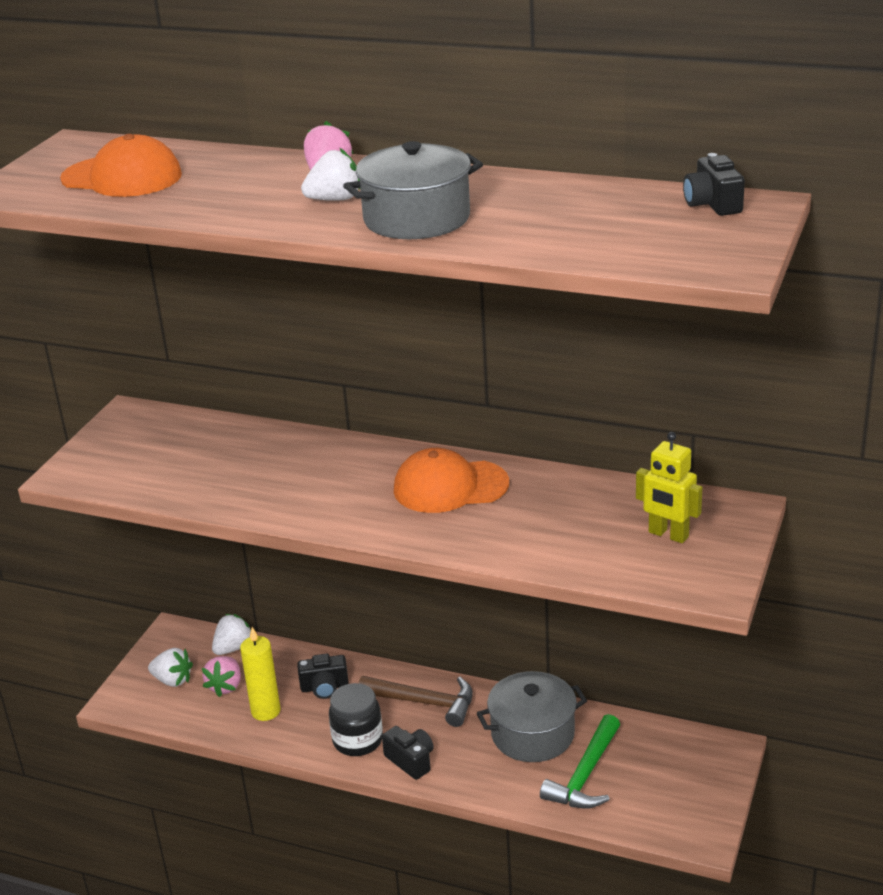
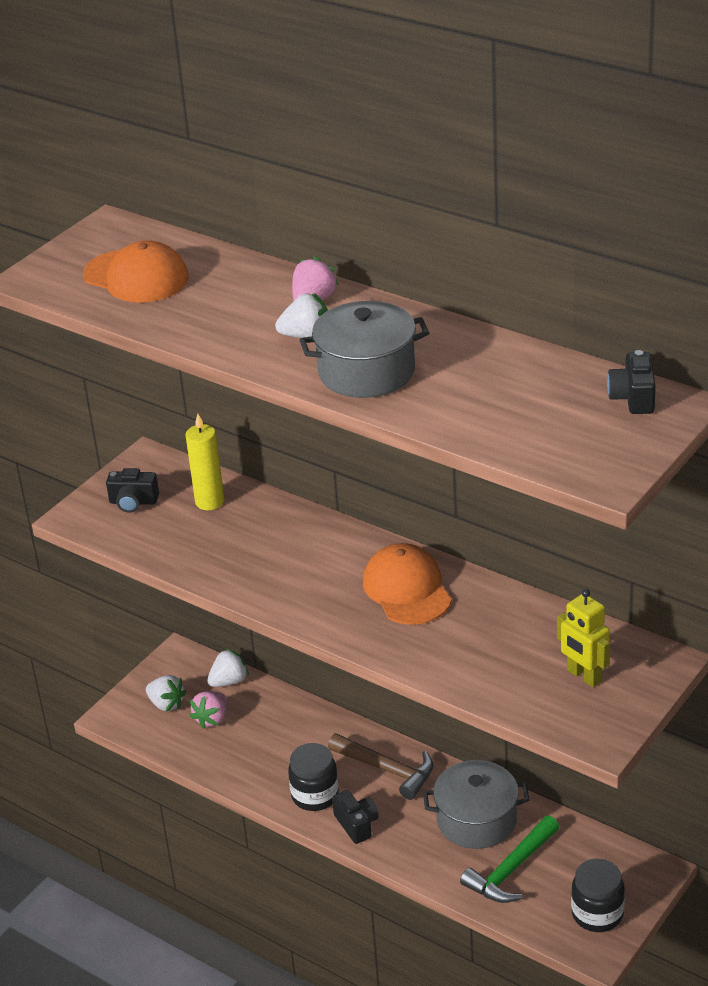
camera: 15 degrees right, 5 degrees up
(265, 711) = (241, 750): yellow candle -> yellow candle (209, 502)
(324, 687) = (300, 737): black camera -> black camera (133, 502)
(450, 487) = (407, 589): orange cap -> orange cap turned 60 degrees clockwise
(688, 801) = (597, 914): none -> black jar

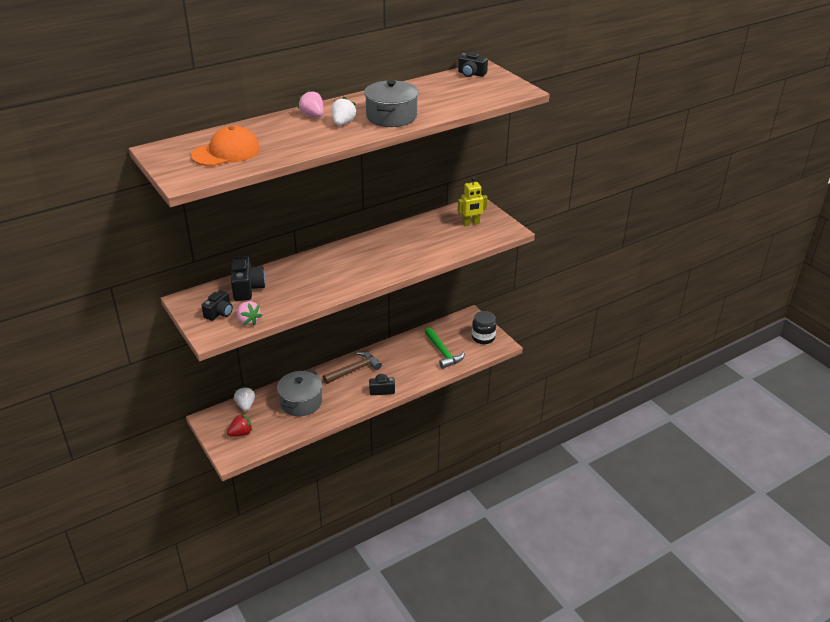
camera: 70 degrees left, 0 degrees up
(166, 704) = (241, 433): white strawberry -> red strawberry
(209, 502) = (247, 288): yellow candle -> black camera
(212, 719) = (268, 419): pink strawberry -> pink strawberry (248, 321)
(315, 795) = (352, 398): black jar -> none
(407, 589) = (375, 249): orange cap -> none
(476, 820) = (407, 353): grey pot -> grey pot (301, 402)

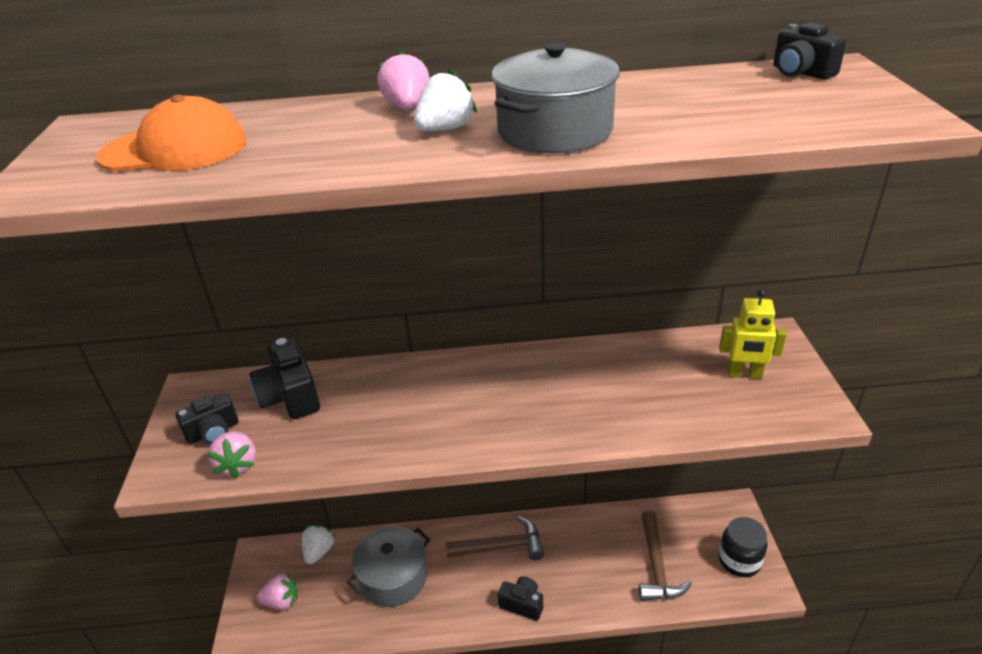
camera: 30 degrees right, 0 degrees up
(241, 433) = (281, 601): red strawberry -> pink strawberry
(247, 288) = (290, 396): black camera -> black camera turned 135 degrees clockwise
(443, 352) = (656, 566): green hammer -> brown hammer

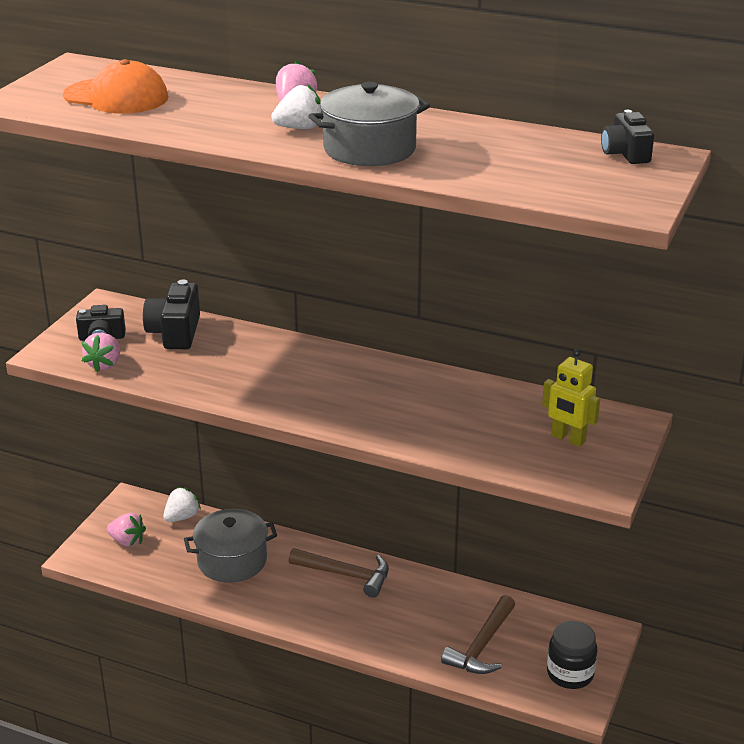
camera: 25 degrees right, 5 degrees down
(522, 604) = (331, 623): black camera -> none

